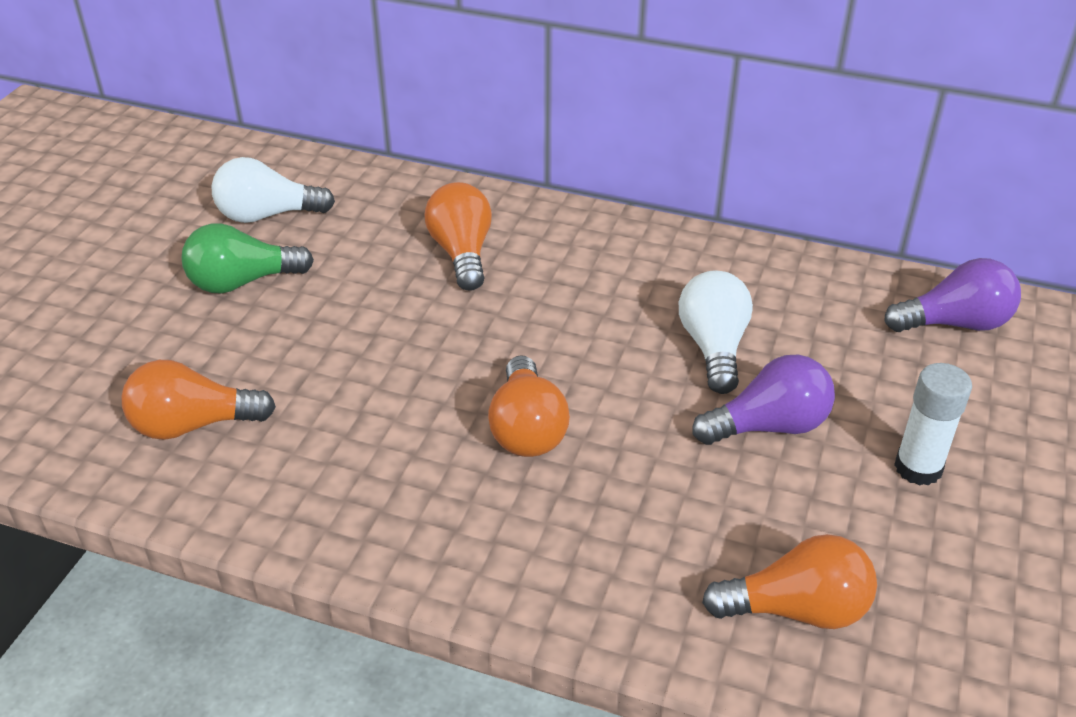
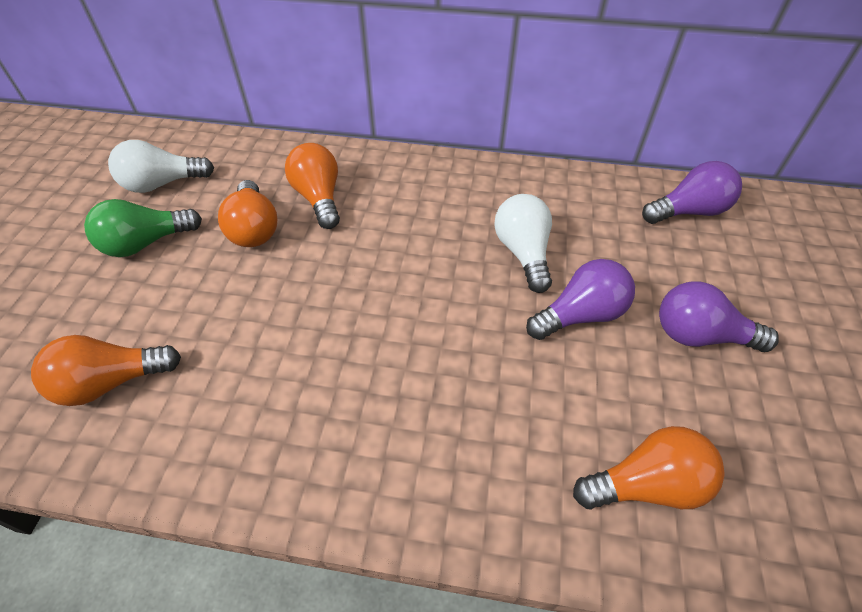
camera: 10 degrees left, 10 degrees up
(527, 429) = (394, 345): orange light bulb -> orange light bulb (254, 229)
(918, 468) = (700, 335): white glue stick -> purple light bulb

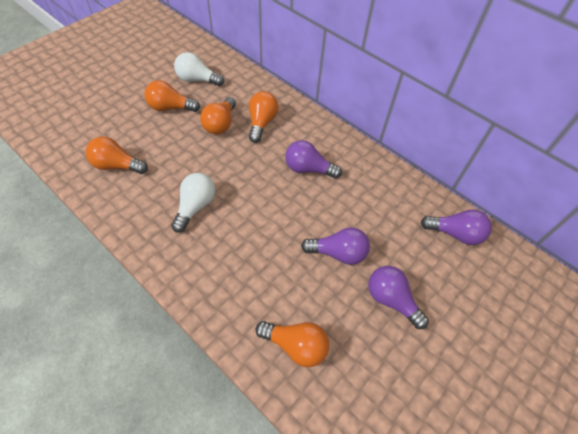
camera: 30 degrees right, 5 degrees up
(146, 243) = (170, 107): green light bulb -> orange light bulb
(440, 226) = (308, 169): none -> purple light bulb
(523, 253) = (338, 205): white light bulb -> white light bulb (195, 206)

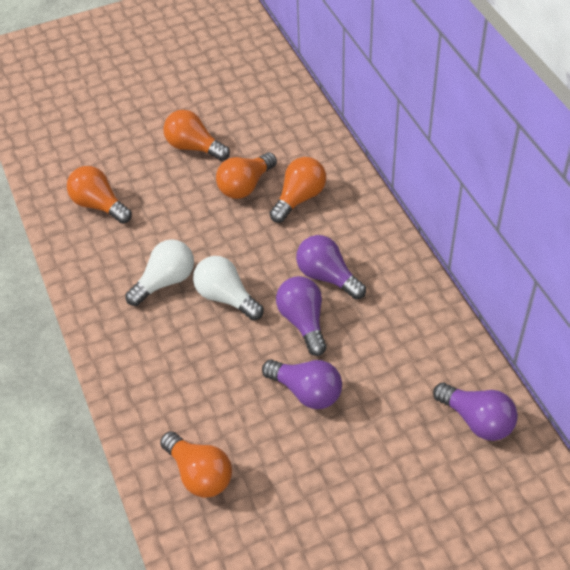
camera: 30 degrees right, 5 degrees down
(197, 80) = (245, 117): white light bulb -> white light bulb (226, 297)
(391, 300) = (340, 467): purple light bulb -> purple light bulb (303, 322)

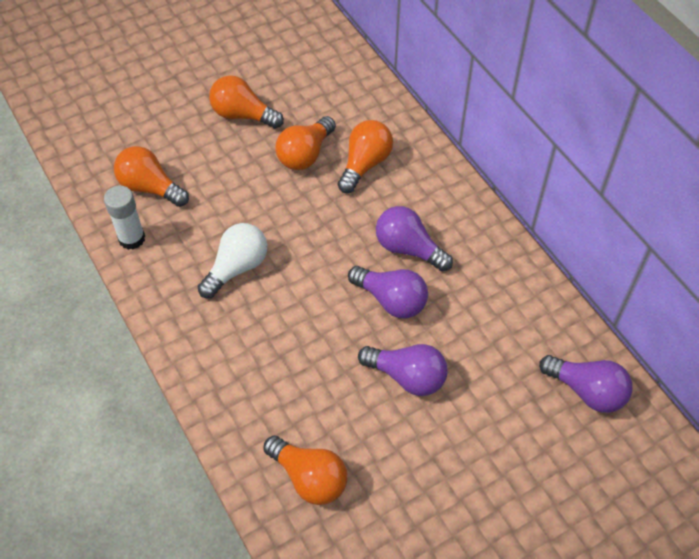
camera: 10 degrees left, 5 degrees up
(75, 248) = (132, 238): none -> white glue stick
(226, 297) = (305, 280): white light bulb -> none
(303, 322) = (391, 300): purple light bulb -> purple light bulb turned 150 degrees clockwise

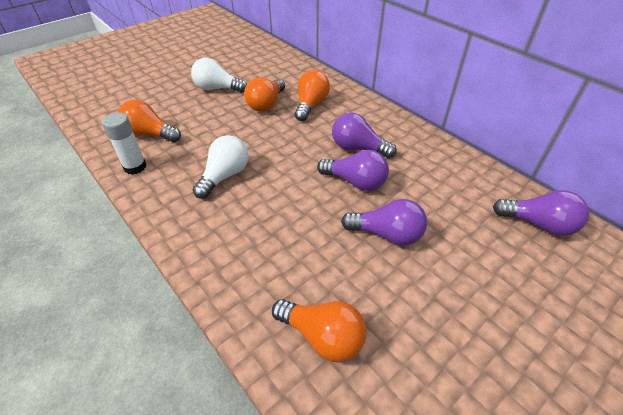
camera: 10 degrees left, 10 degrees down
(243, 115) = (217, 88): orange light bulb -> white light bulb

